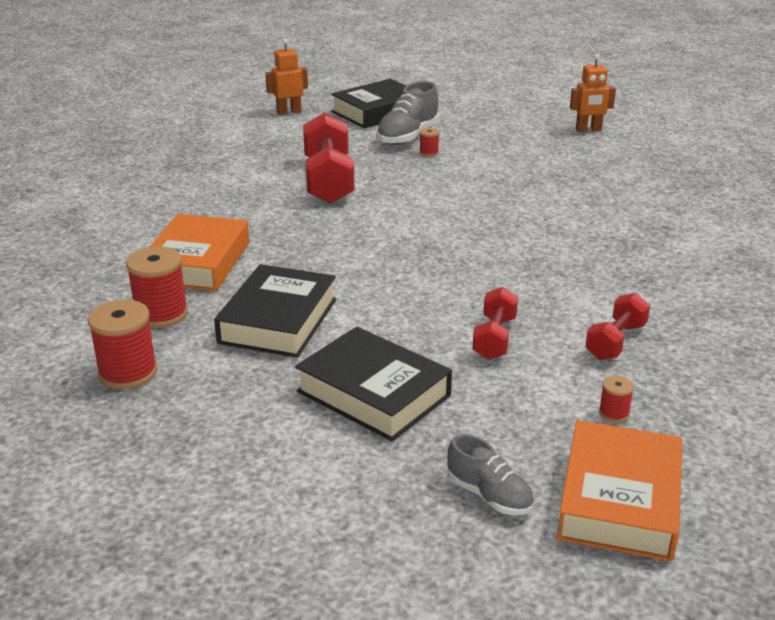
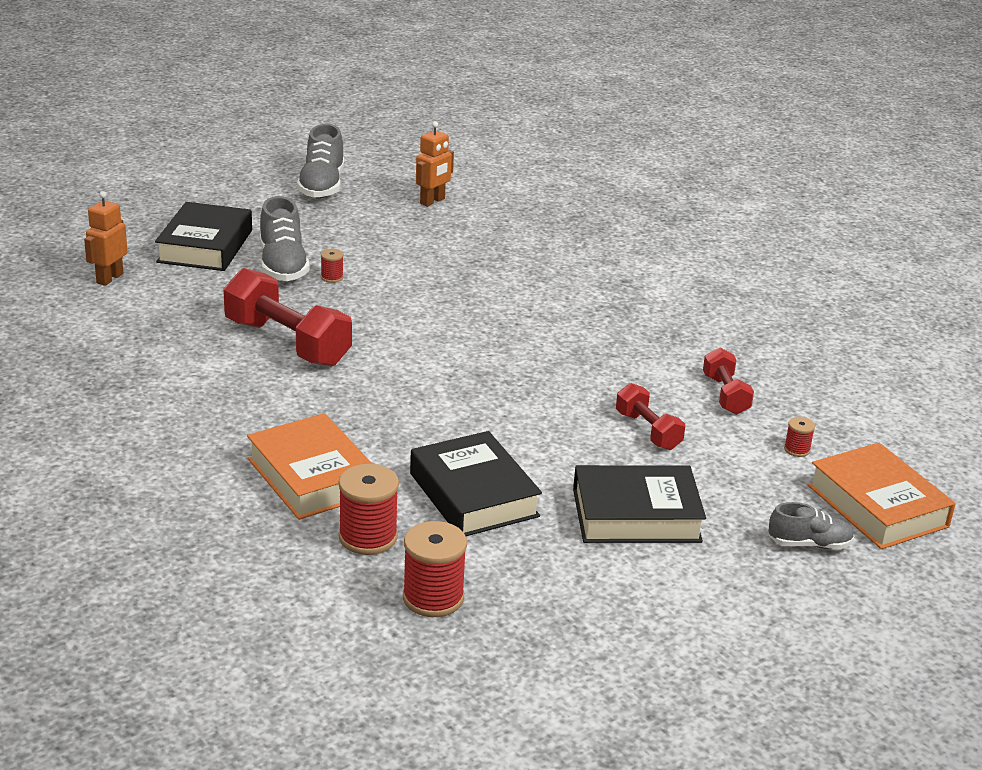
camera: 45 degrees left, 0 degrees up
(519, 100) = (322, 186): none -> grey shoe

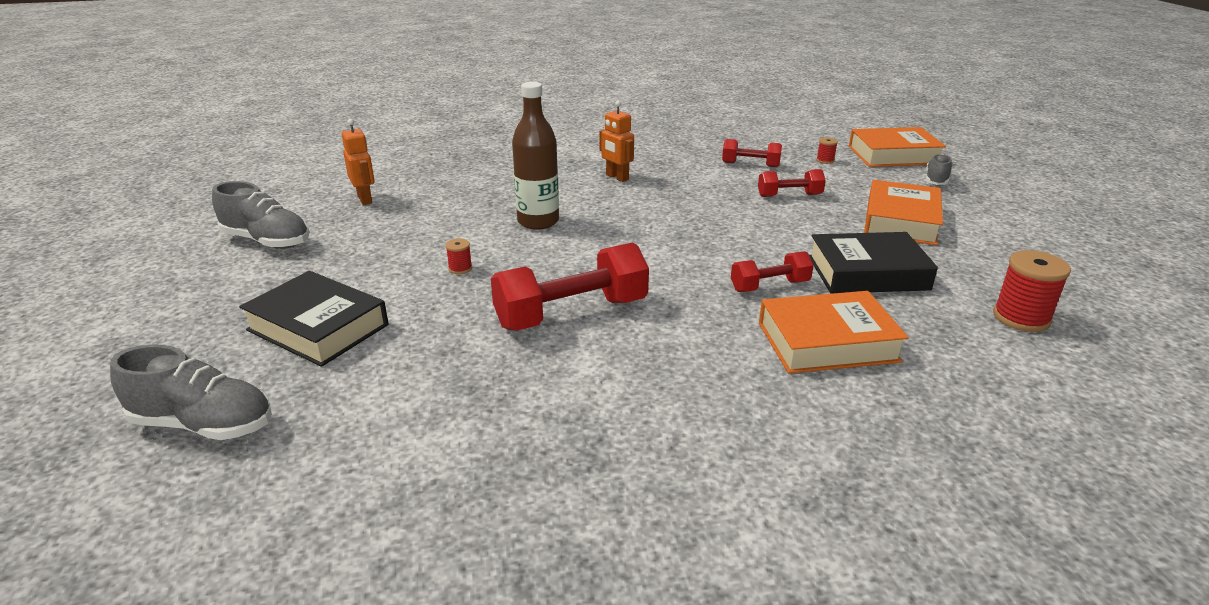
camera: 65 degrees left, 0 degrees up
(109, 278) = (325, 408): orange robot -> orange robot (617, 177)
(283, 266) = (411, 289): grey shoe -> grey shoe (203, 424)
(368, 537) = (931, 331): red spool -> none
(403, 437) = (769, 286): none -> red dumbbell
(452, 293) = (538, 221): none -> brown bottle
(636, 515) = (900, 221): black book -> orange book

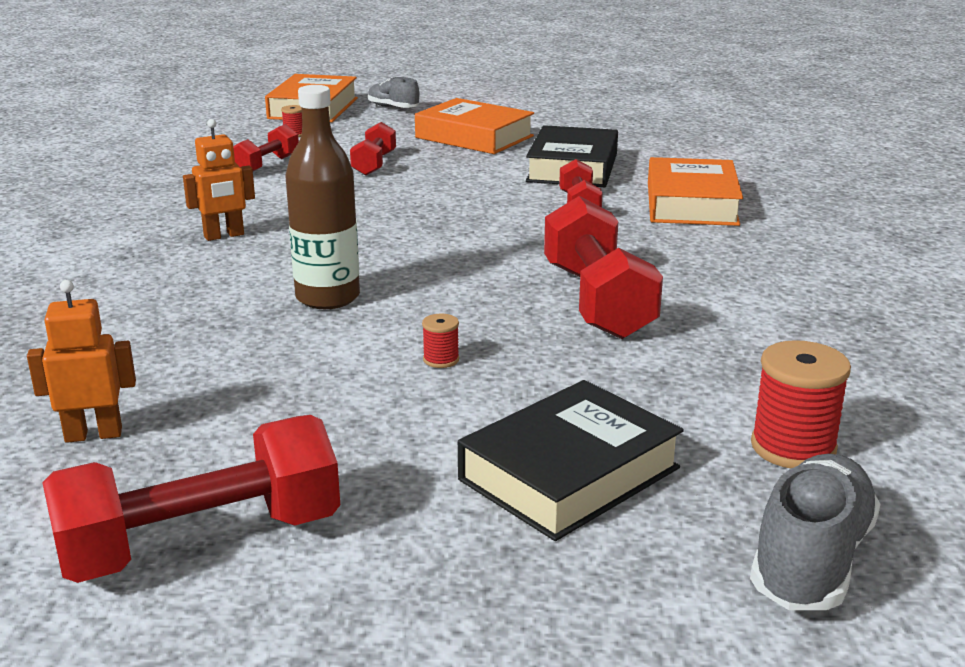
camera: 75 degrees left, 5 degrees down
(266, 241) = (201, 542): grey shoe -> red dumbbell
(1021, 318) = (672, 140): red spool -> red spool (793, 447)

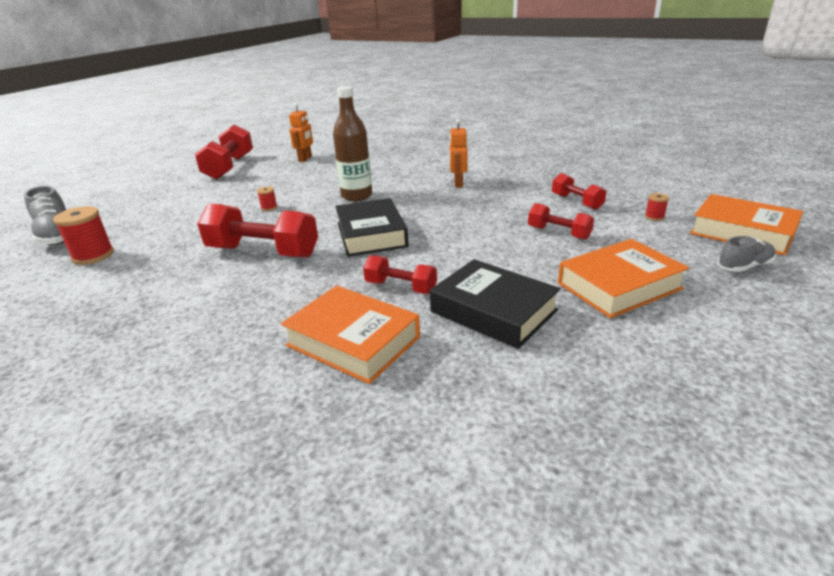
camera: 120 degrees right, 5 degrees up
(569, 473) = (164, 213): black book -> black book (371, 234)

